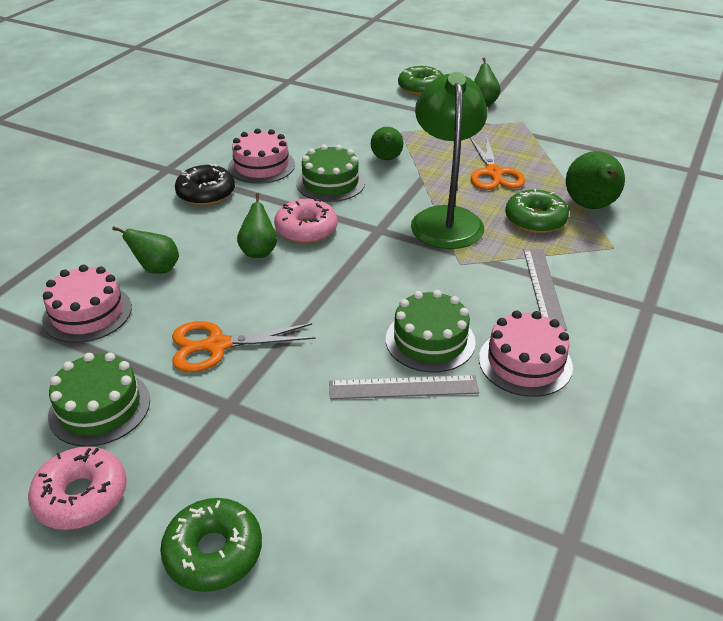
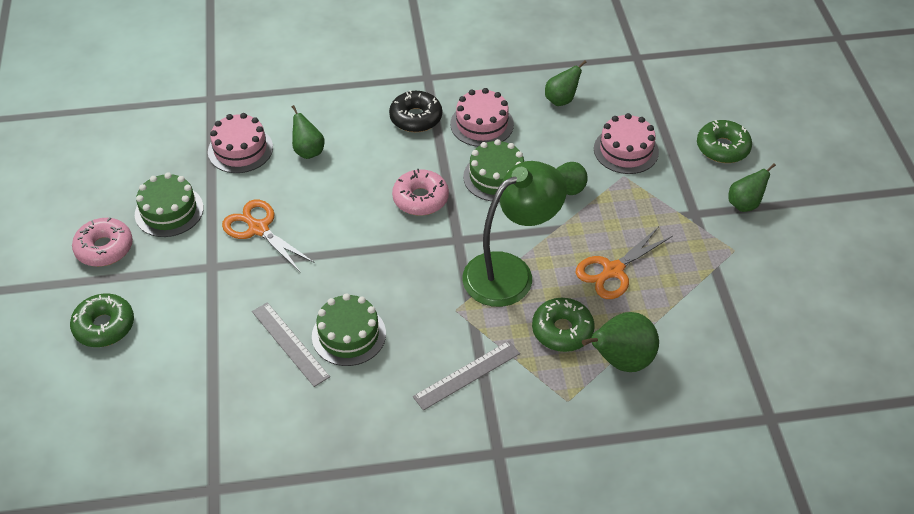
camera: 55 degrees right, 10 degrees up
(259, 251) = (371, 189): green pear -> green pear (561, 100)
(525, 362) = (366, 399): pink cake -> pink cake (626, 150)

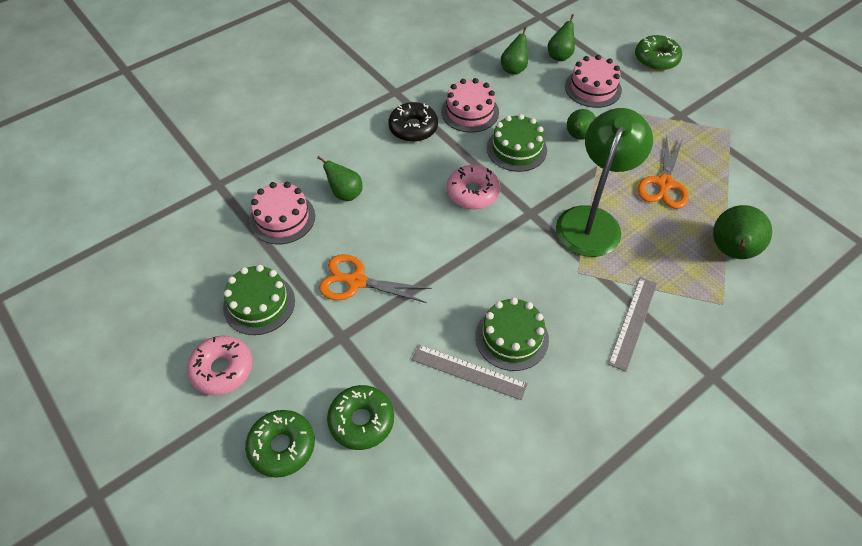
camera: 30 degrees left, 5 degrees up
(562, 330) = (670, 249): green donut -> green donut (361, 421)
(744, 204) = (706, 93): green pear -> green pear (560, 56)

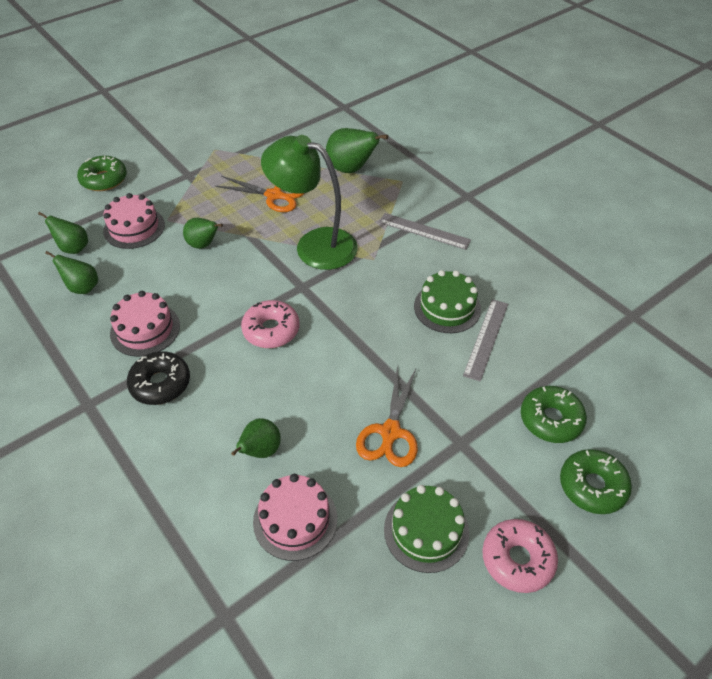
camera: 90 degrees left, 5 degrees down
(516, 149) = (212, 292): green cake -> none

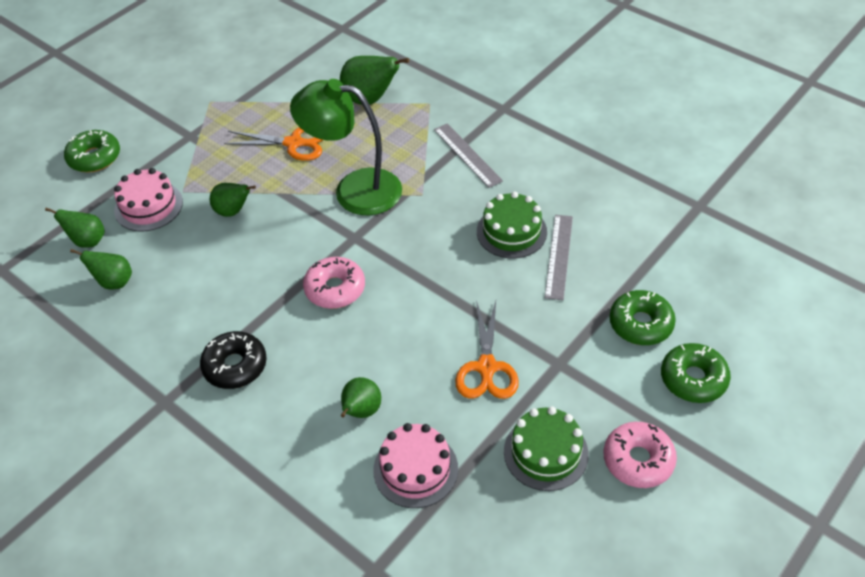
camera: 10 degrees left, 0 degrees up
(145, 329) = (199, 313): pink cake -> none
(424, 231) = (467, 155): grey ruler -> grey ruler turned 45 degrees clockwise

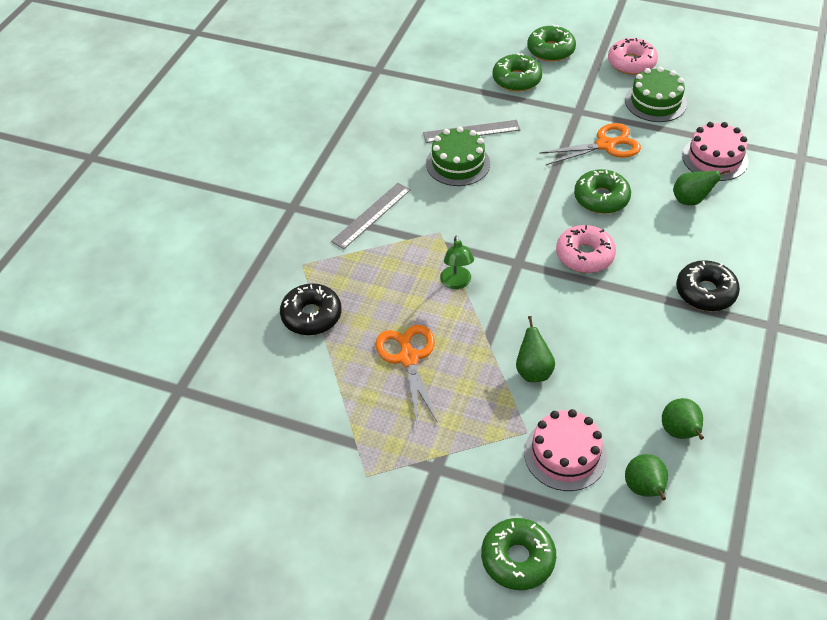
camera: 110 degrees left, 0 degrees up
(354, 190) = (456, 283): green lamp -> green lamp, size x0.45
(370, 99) = (311, 315): green pear -> black donut
(404, 331) = (601, 198): none -> green donut

